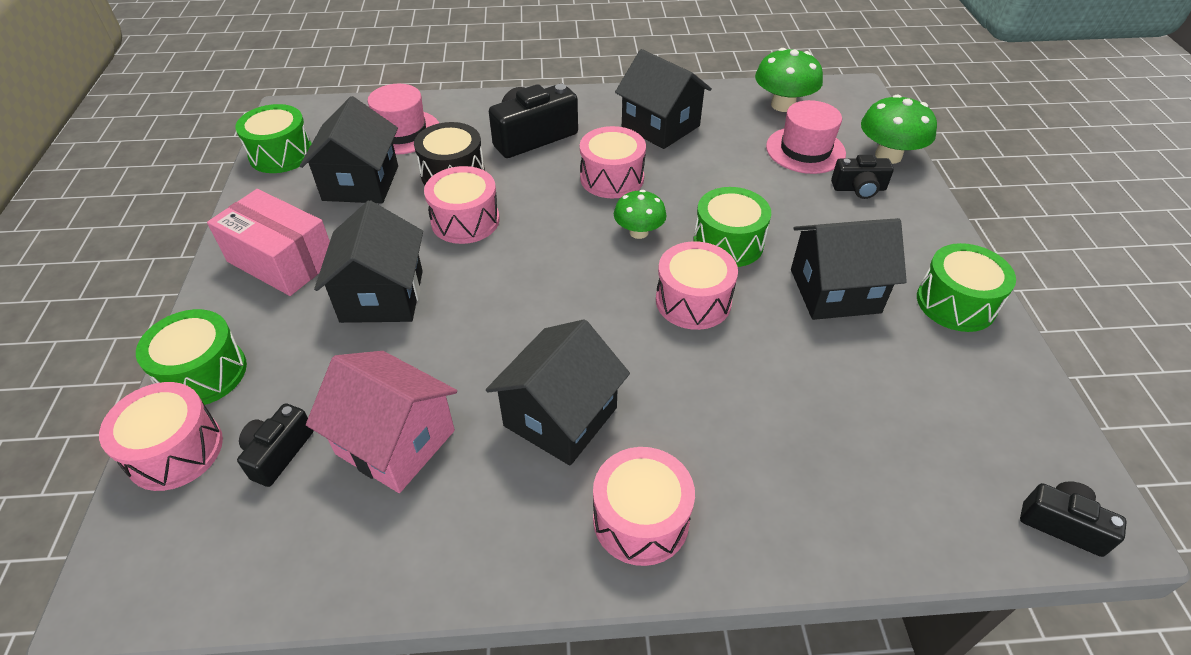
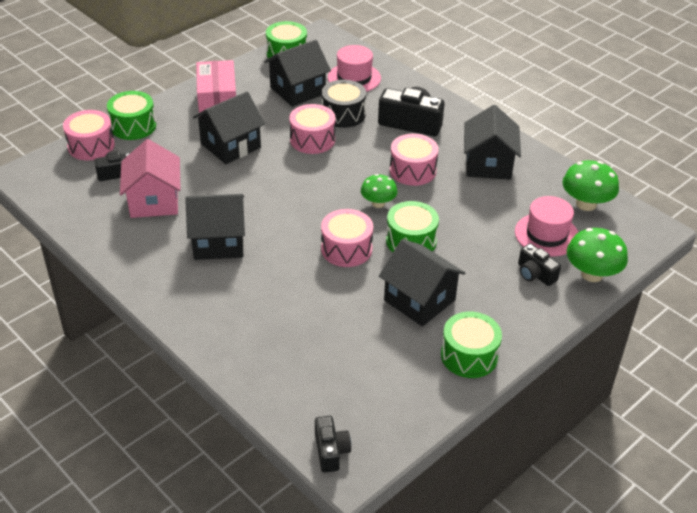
camera: 50 degrees right, 5 degrees down
(641, 519) = (187, 296): pink drum -> none

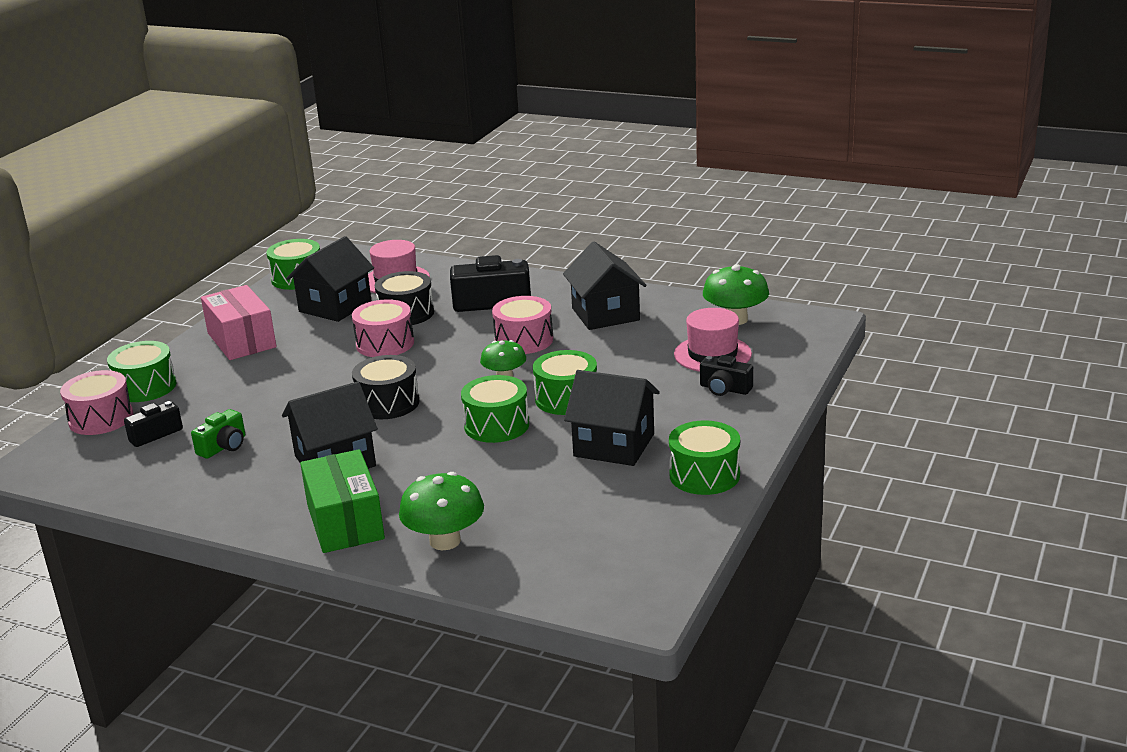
camera: 20 degrees left, 15 degrees down
(154, 201) = (224, 446): pink house -> green camera
(195, 302) = (345, 522): none -> green box
(230, 145) = (286, 373): black house -> none
(283, 199) = (388, 403): none -> black drum
(331, 451) = (610, 602): black camera -> none
(346, 249) = (496, 425): pink drum -> green drum
(592, 274) = (784, 373): green mushroom -> green mushroom (445, 541)

